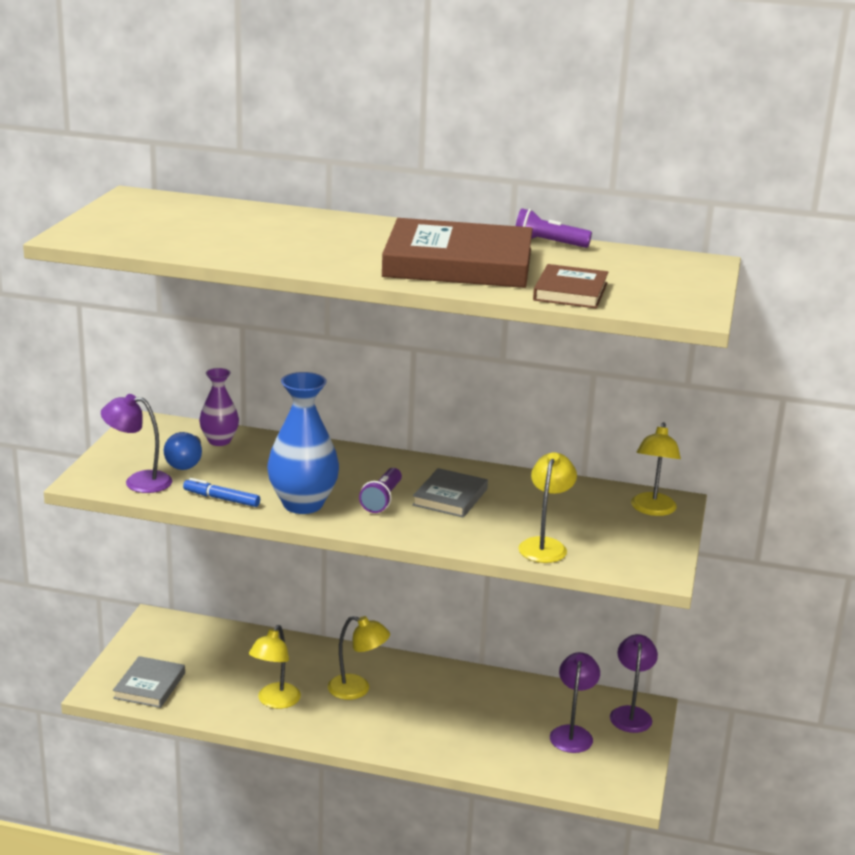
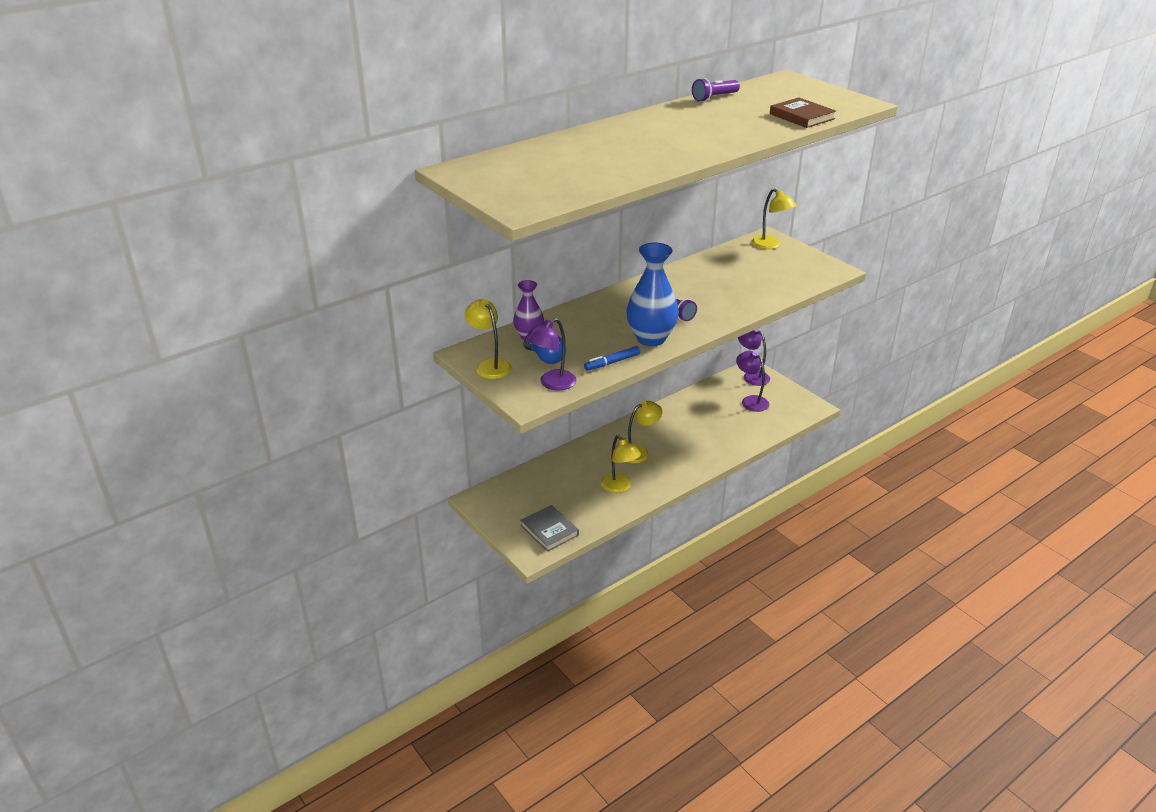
camera: 50 degrees left, 10 degrees up
(450, 497) = (694, 292): grey book -> none
(458, 263) = (722, 126): brown book -> none
(545, 545) = (778, 287): yellow lamp -> yellow lamp (489, 365)

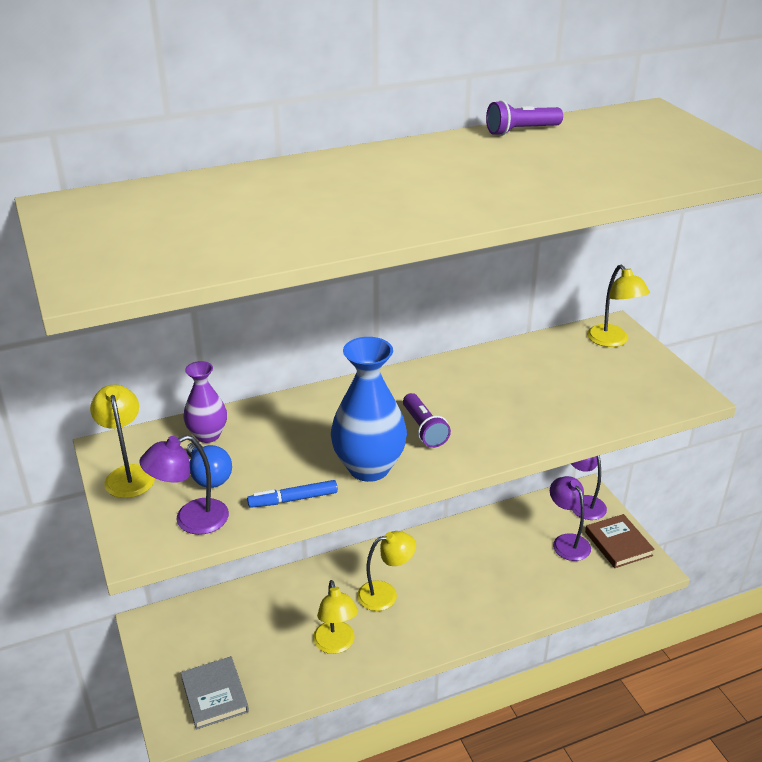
camera: 15 degrees right, 0 degrees up
(801, 116) = (633, 174): brown book -> brown book (618, 544)

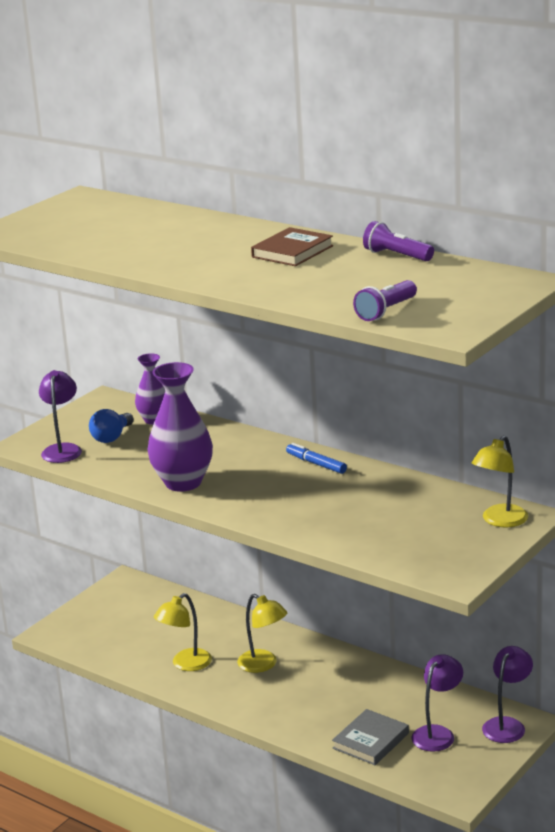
camera: 60 degrees right, 10 degrees down
(128, 474) = (85, 414): yellow lamp -> none
(191, 520) = (62, 449): purple lamp -> purple lamp turned 60 degrees clockwise
(215, 695) = (89, 635): grey book -> grey book (371, 741)
(293, 499) = (119, 471): blue marker -> blue marker (316, 464)
(369, 468) = (183, 483): blue vase -> purple vase
(424, 429) = (254, 486): purple flashlight -> purple flashlight (386, 311)
(618, 544) = (470, 764): brown book -> brown book (292, 251)

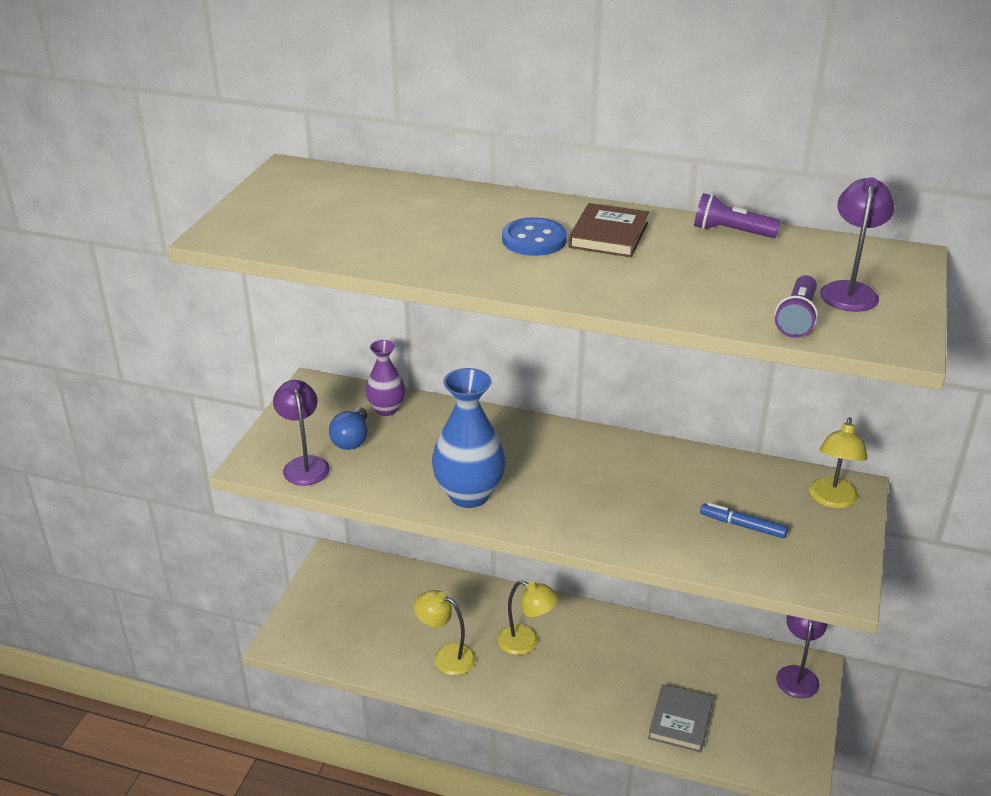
camera: 20 degrees left, 10 degrees up
(183, 483) = (469, 494): purple vase -> blue vase
(185, 664) = (446, 657): yellow lamp -> yellow lamp turned 90 degrees clockwise
(229, 251) = (534, 240): none -> blue button
(316, 464) = (596, 448): blue marker -> blue marker (742, 525)
(437, 733) = (739, 698): purple lamp -> purple lamp (849, 290)

